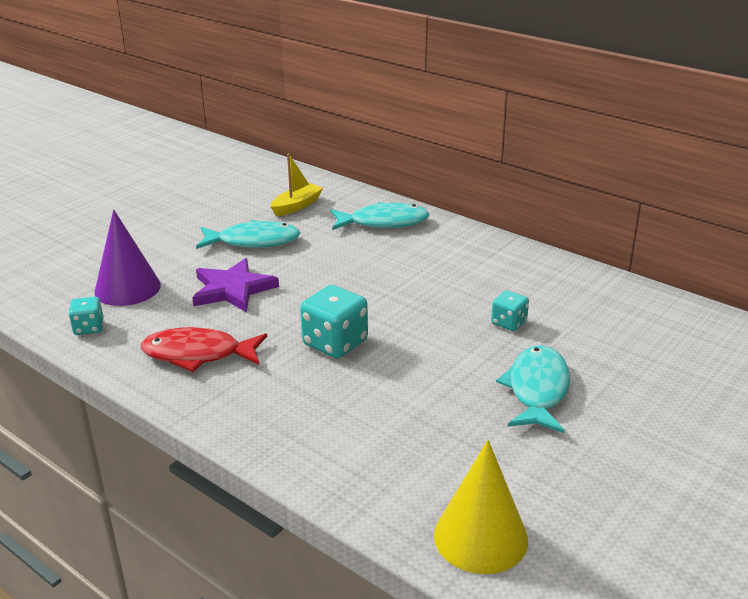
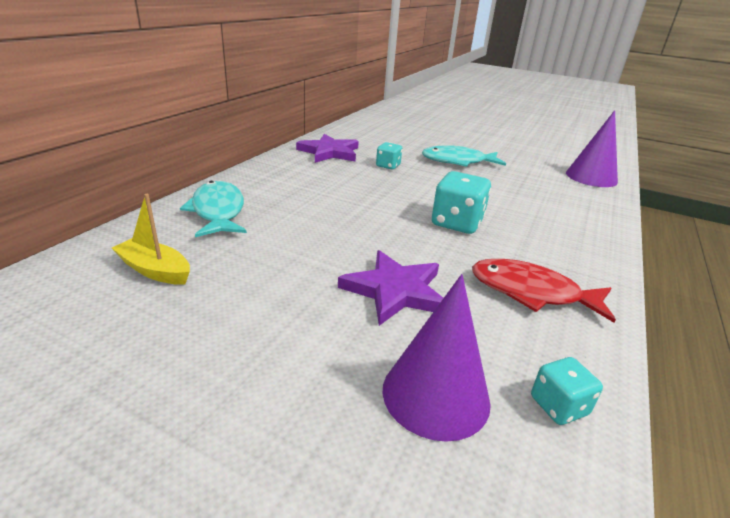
camera: 105 degrees left, 0 degrees up
(198, 354) = (531, 292): red fish -> red fish turned 120 degrees clockwise
(254, 241) = (266, 292): turquoise fish -> none
(480, 537) = (591, 177): yellow cone -> purple cone
(554, 284) = (329, 152): none -> purple star

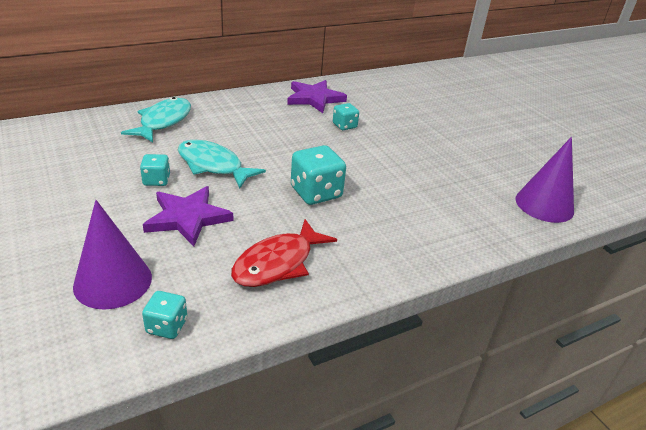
camera: 35 degrees right, 5 degrees up
(155, 270) = (79, 147): yellow boat -> none
(305, 269) = (156, 180): none -> turquoise dice
(457, 161) = (420, 142): turquoise fish -> turquoise fish (213, 165)
(531, 292) = (278, 263): red fish -> red fish turned 105 degrees counterclockwise

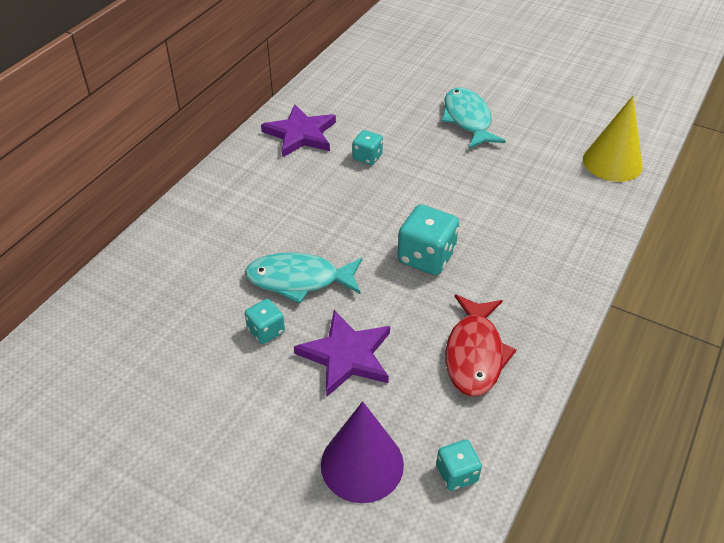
camera: 30 degrees left, 10 degrees up
(163, 121) = (181, 251): turquoise fish -> turquoise fish (468, 119)
(544, 205) = (612, 162): purple cone -> yellow cone

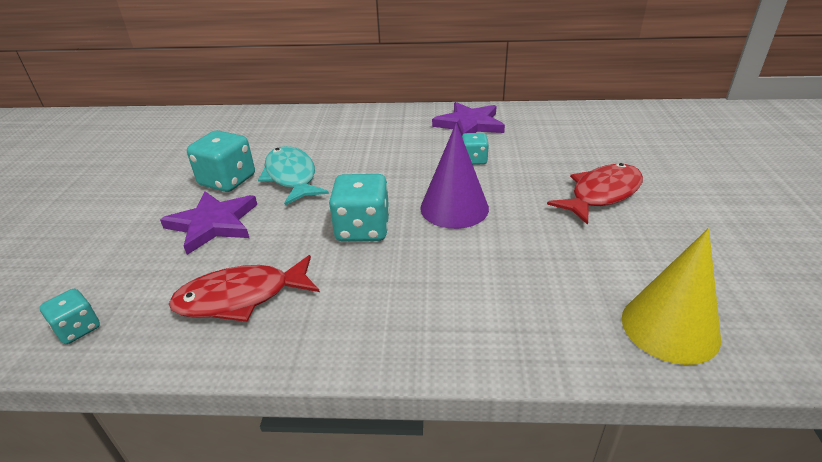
camera: 65 degrees right, 10 degrees down
(266, 331) = (227, 181): turquoise dice -> turquoise dice, size x1.74
(362, 464) = (89, 268): purple cone -> purple cone (454, 208)
(468, 119) = (602, 194): turquoise fish -> red fish

